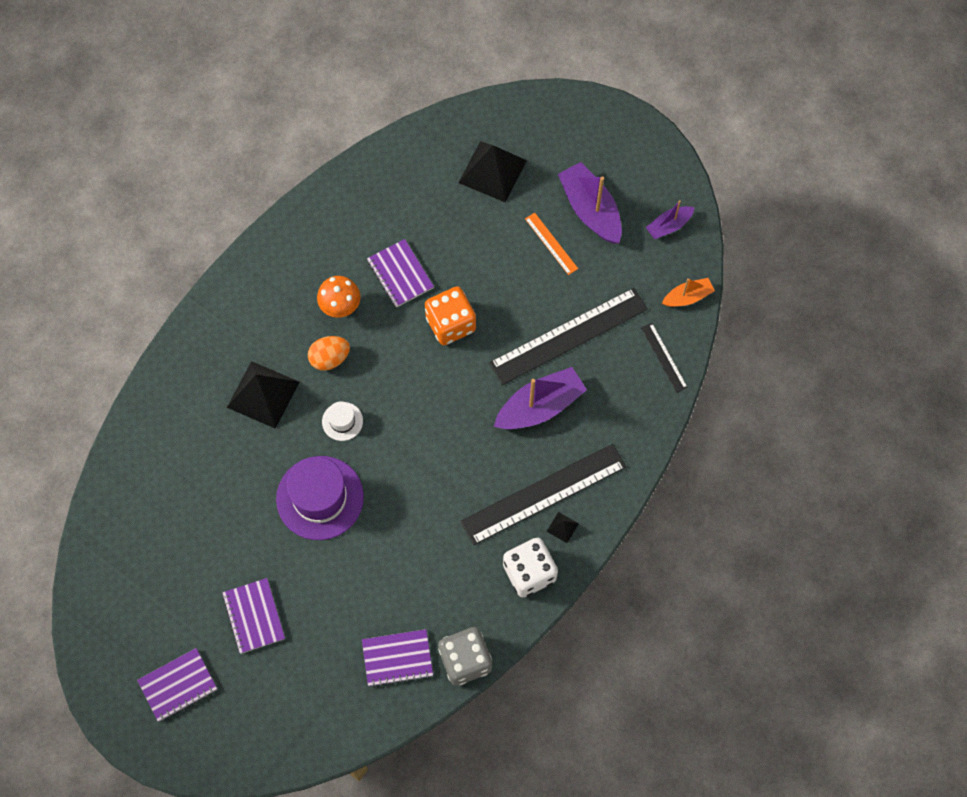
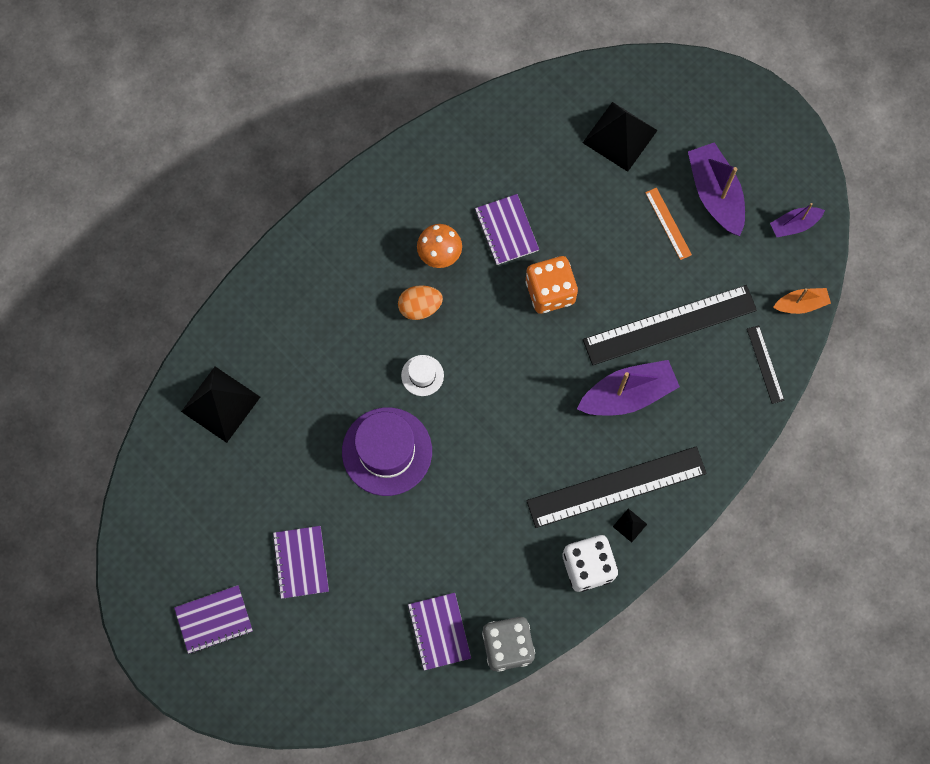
camera: 10 degrees right, 5 degrees up
(263, 394) = (346, 333): black pyramid -> black pyramid (220, 404)
(397, 658) = (439, 631): purple notebook -> purple notebook turned 75 degrees clockwise

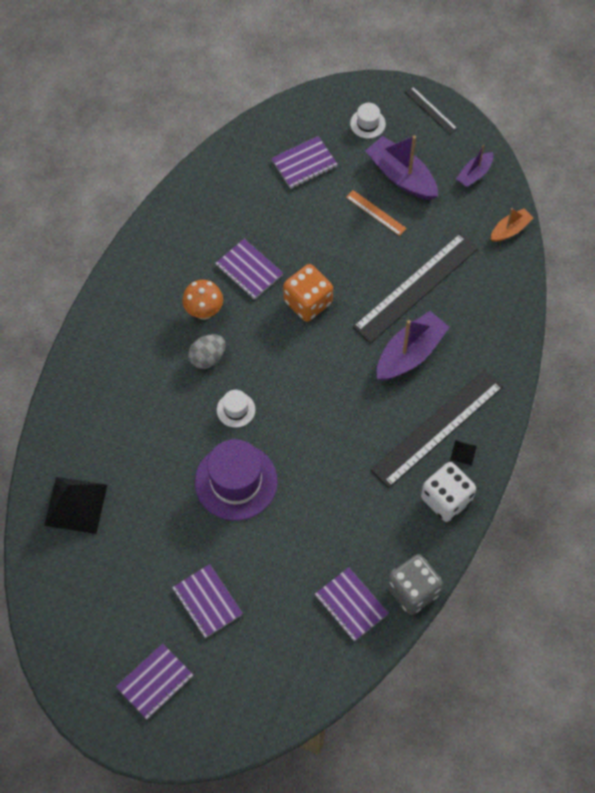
camera: 25 degrees left, 10 degrees down
(420, 307) = (207, 358): orange egg -> grey egg
(620, 136) = (304, 164): black pyramid -> purple notebook
(708, 119) = (367, 123): none -> white hat
(765, 364) = (506, 285): black ruler -> black ruler (431, 110)

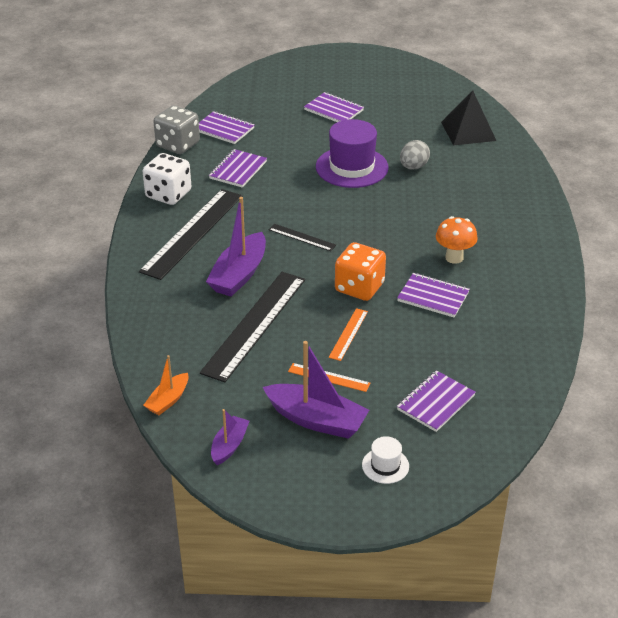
camera: 160 degrees right, 25 degrees down
(155, 682) = (346, 74): purple notebook -> purple notebook (238, 170)
(207, 358) = (428, 229): grey egg -> grey egg (413, 167)
(236, 410) = (379, 205): white hat -> none
(341, 252) = (348, 334): none -> orange ruler
(431, 110) = (313, 504): black ruler -> black ruler (301, 237)
(463, 452) = (163, 223): black pyramid -> none

